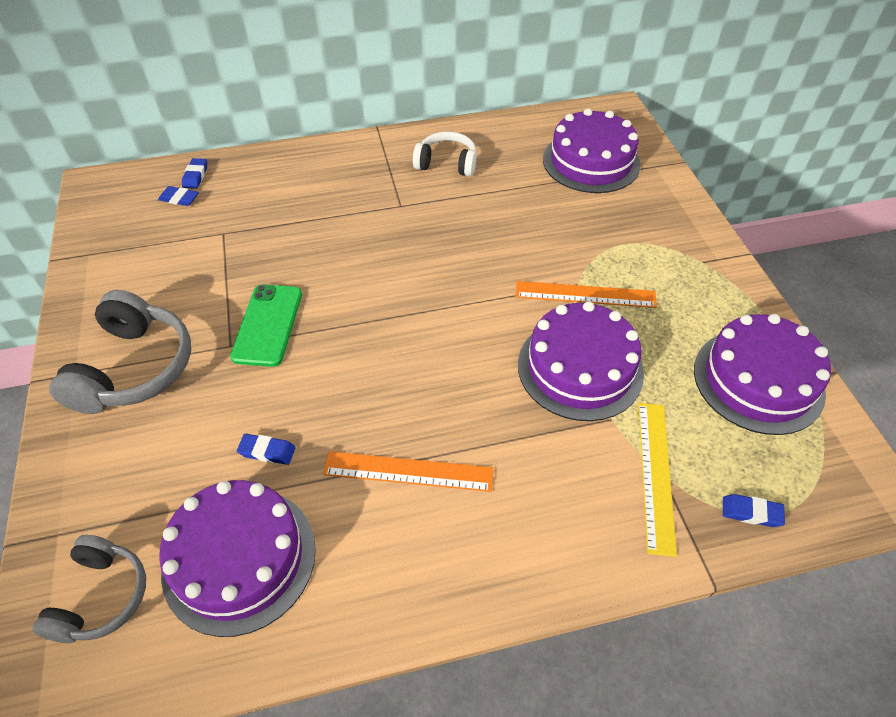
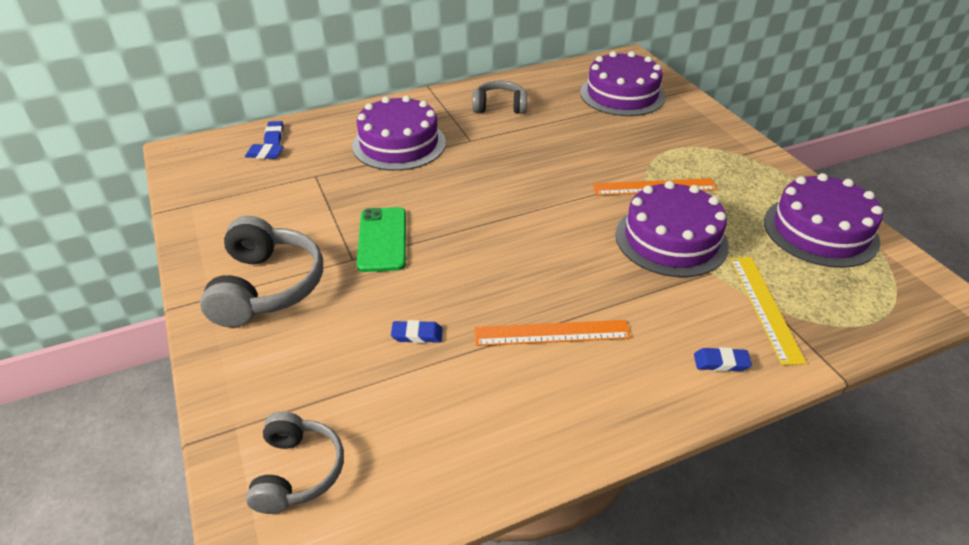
camera: 10 degrees left, 10 degrees down
(239, 558) = (421, 421): purple cake -> purple cake (399, 144)
(446, 164) = (499, 107): white headphones -> grey headphones
(751, 512) = (853, 324): blue eraser -> blue eraser (721, 362)

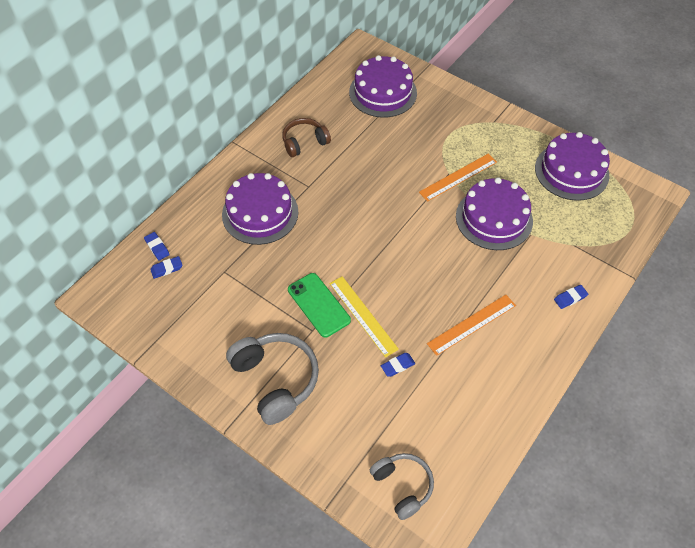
camera: 30 degrees left, 15 degrees up
(499, 107) = (304, 142): grey headphones -> brown headphones
(765, 307) = (572, 247): yellow ruler -> yellow ruler (363, 315)

